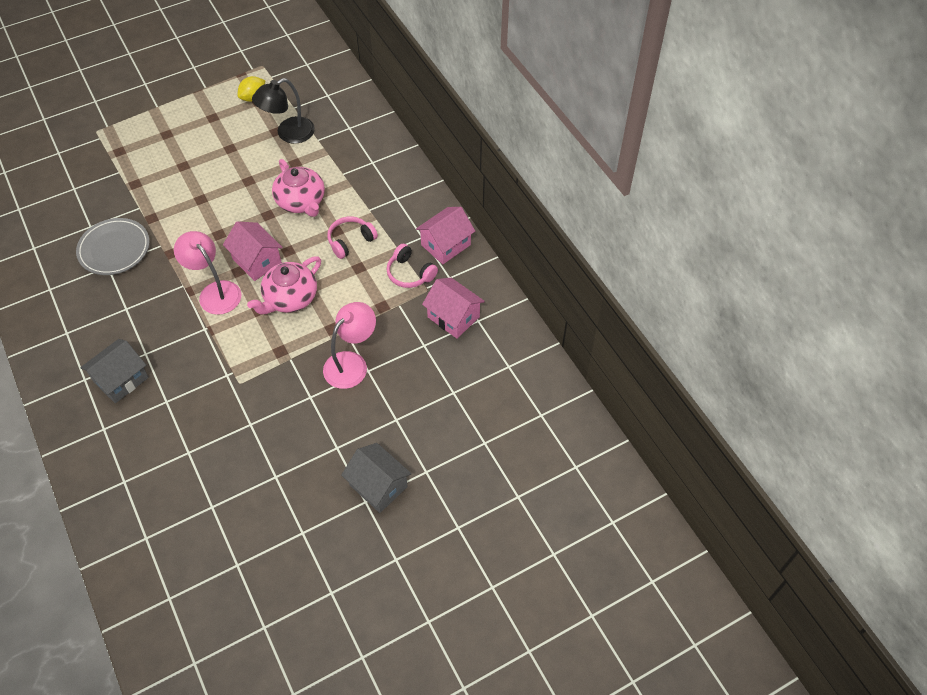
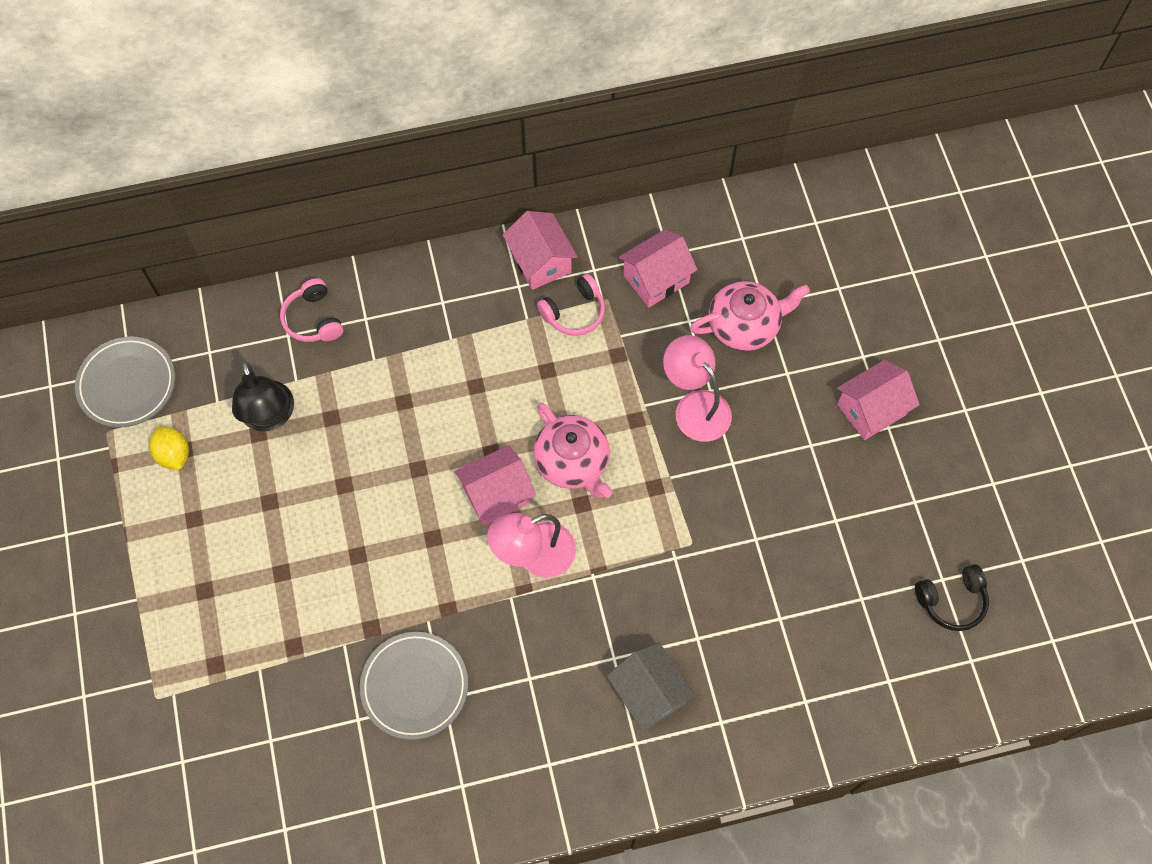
camera: 75 degrees left, 10 degrees up
(219, 575) = (951, 601): none -> black headphones
(296, 65) = (127, 384): none -> grey plate
(301, 201) = (408, 421): pink teapot -> pink teapot (745, 325)
(350, 241) = (498, 372): pink headphones -> pink headphones (313, 319)
(378, 486) = (871, 409): grey house -> pink house

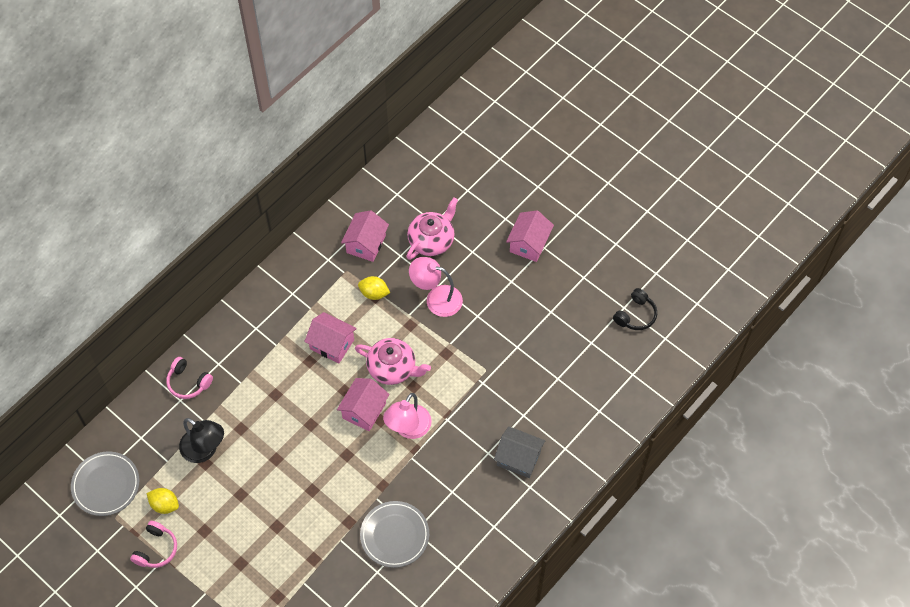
camera: 35 degrees left, 5 degrees down
(540, 261) = (295, 273): pink house -> pink house (332, 344)
(574, 312) = (334, 289): pink headphones -> pink headphones (156, 549)
(620, 349) = (374, 293): none -> yellow lemon

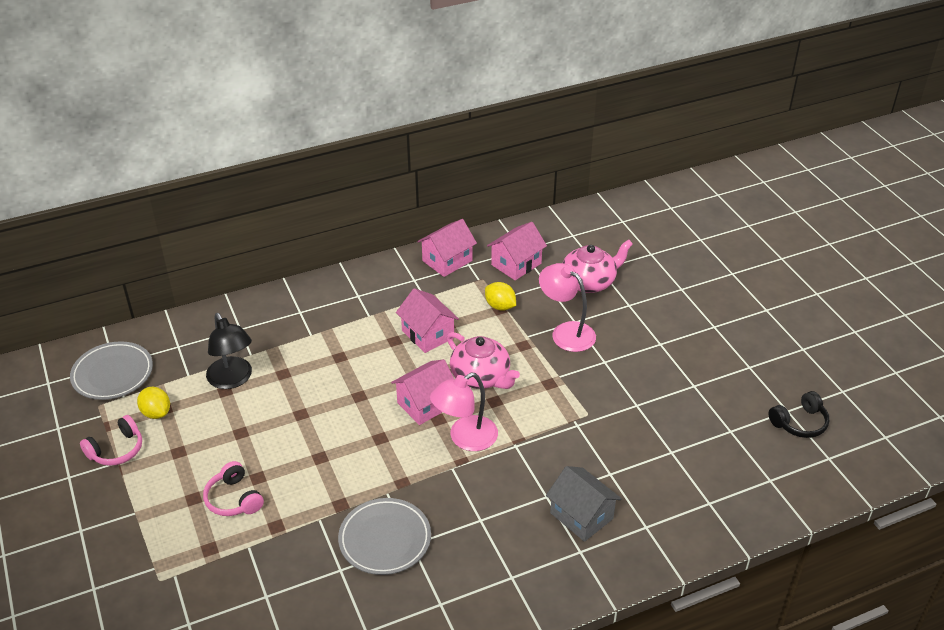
camera: 25 degrees right, 20 degrees down
(188, 382) = (259, 317): pink headphones -> pink headphones (233, 499)
(529, 244) = (698, 318): pink house -> pink house (447, 261)

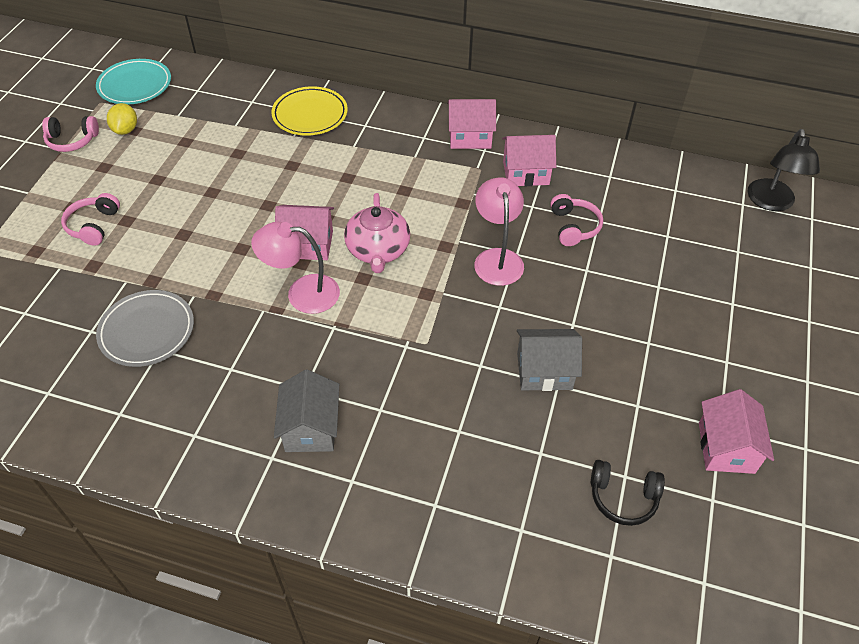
camera: 40 degrees right, 10 degrees up
(112, 374) = (135, 85): grey plate -> turquoise plate
(233, 380) = (200, 137): black lamp -> black lamp (771, 202)
(303, 312) = (310, 114): none -> yellow plate
(428, 334) = (379, 188): pink house -> pink house (726, 447)
(500, 306) = (467, 201): yellow lemon -> none
(589, 282) = (573, 227): pink teapot -> pink headphones
(677, 382) = (544, 371): none -> grey house

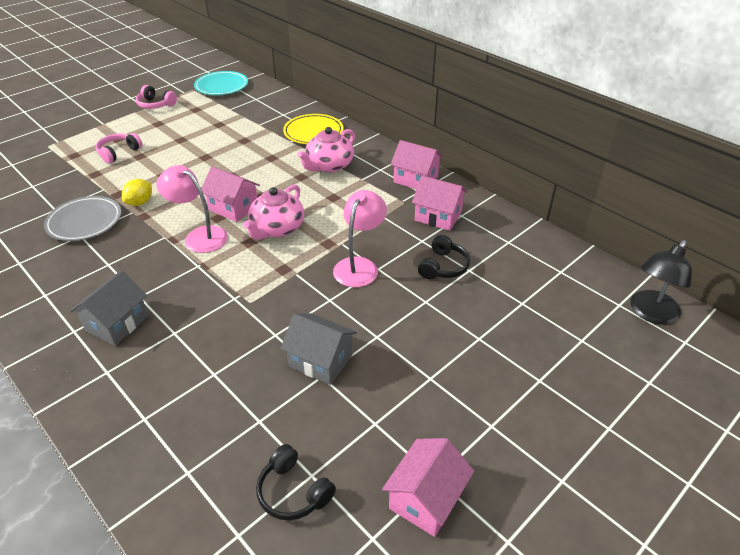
camera: 30 degrees right, 10 degrees down
(126, 130) = (191, 108): yellow lemon -> yellow lemon (140, 202)
(365, 152) = (329, 165): none -> pink teapot
(573, 227) = (443, 266): pink headphones -> black headphones

